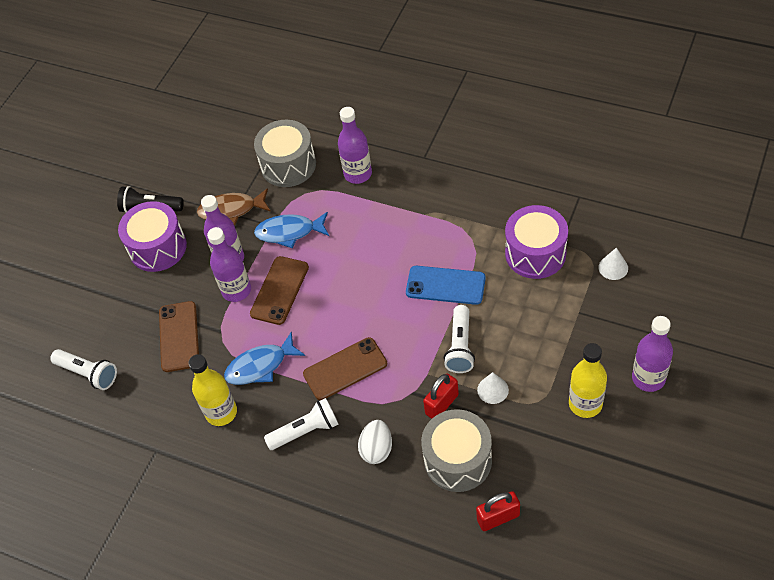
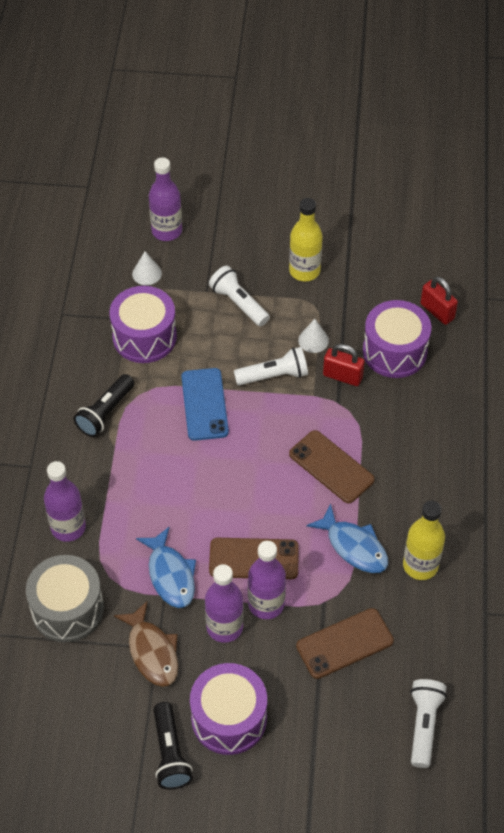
camera: 115 degrees left, 0 degrees up
(306, 431) = (412, 481): white flashlight -> white flashlight (238, 303)
(377, 449) = (408, 416): white egg -> none
(458, 460) = (394, 351): grey drum -> purple drum
(460, 212) = (105, 413): none -> black flashlight
(648, 378) = (263, 232): purple bottle -> purple bottle (167, 231)

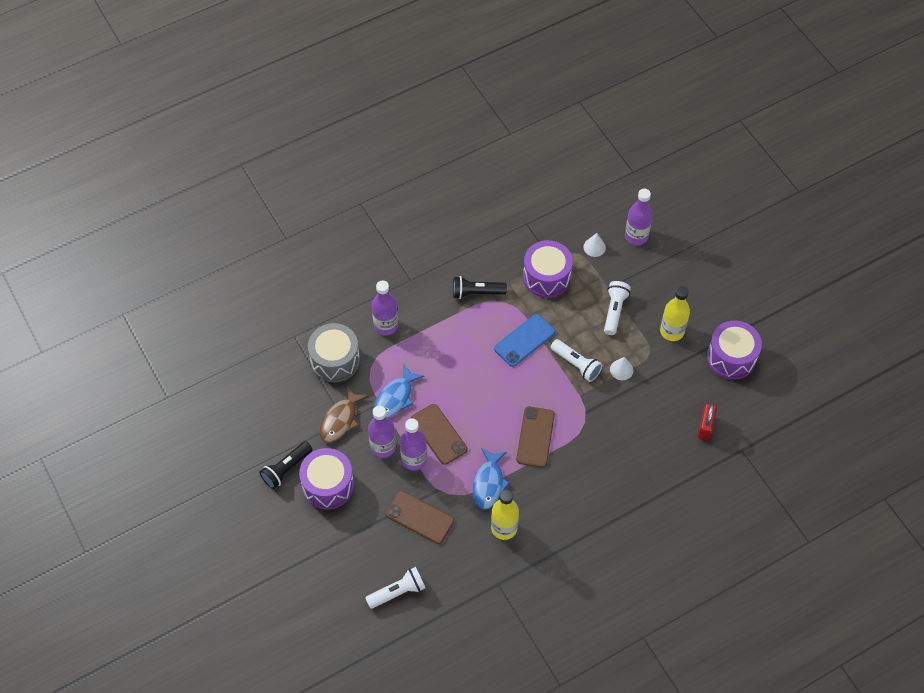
camera: 55 degrees right, 5 degrees up
(342, 376) = (607, 403): red padlock -> none
(394, 351) = (652, 421): purple drum -> purple drum (731, 357)

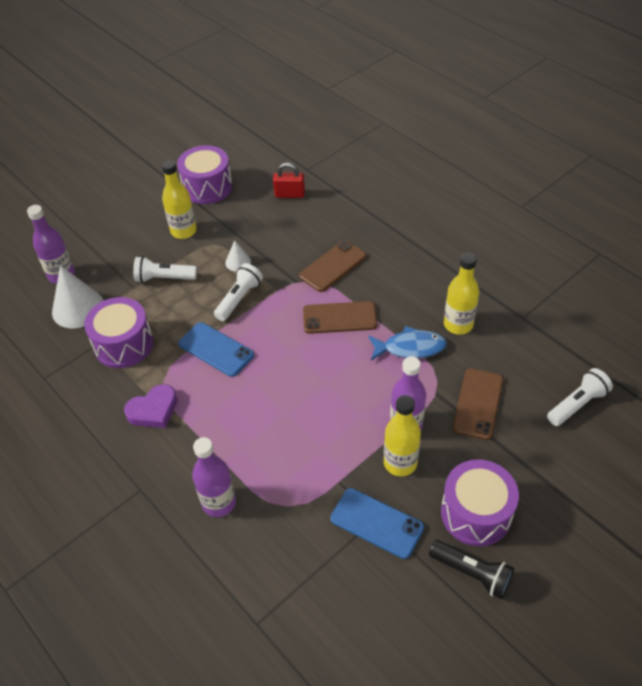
camera: 100 degrees left, 10 degrees down
(335, 360) = (286, 554): grey drum -> none
(340, 420) = (376, 523): brown fish -> blue phone
(383, 447) = (400, 463): purple bottle -> yellow bottle
(395, 397) = (326, 465): blue fish -> none
(398, 592) = (577, 404): white flashlight -> white flashlight turned 90 degrees clockwise
(439, 434) = (364, 407): brown phone -> brown phone (333, 266)
(476, 292) = (153, 410): black flashlight -> purple heart
(594, 247) = (78, 308): white cone -> white cone, size x1.93

